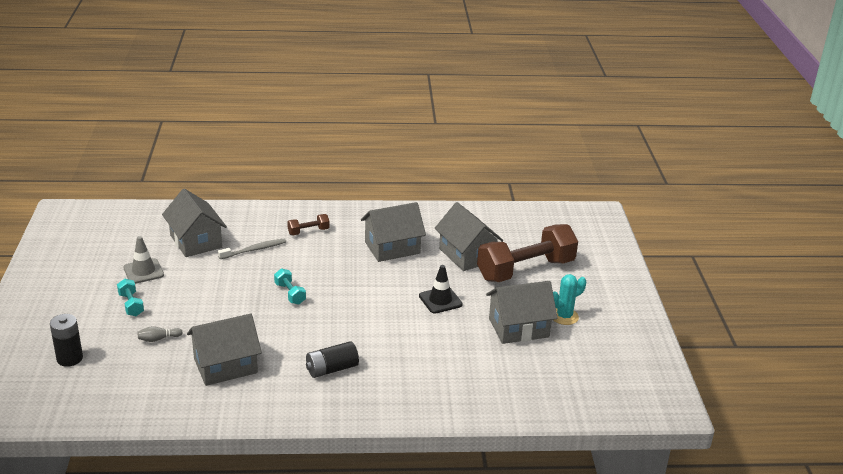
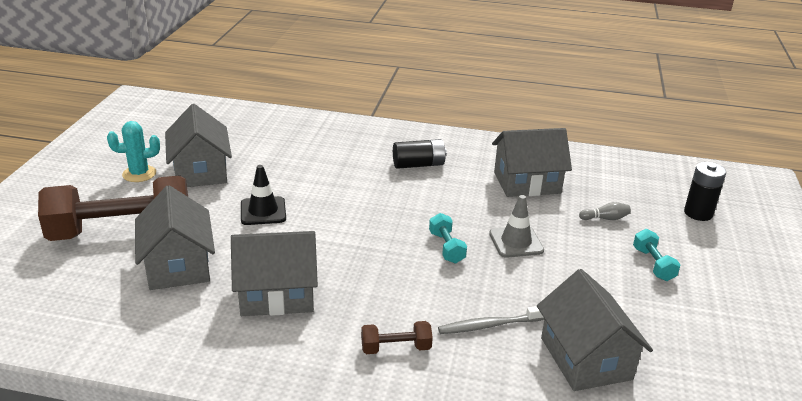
camera: 165 degrees left, 0 degrees up
(143, 271) = (654, 313): grey traffic cone -> grey traffic cone (516, 242)
(518, 328) = (200, 171): grey house -> grey house turned 75 degrees clockwise

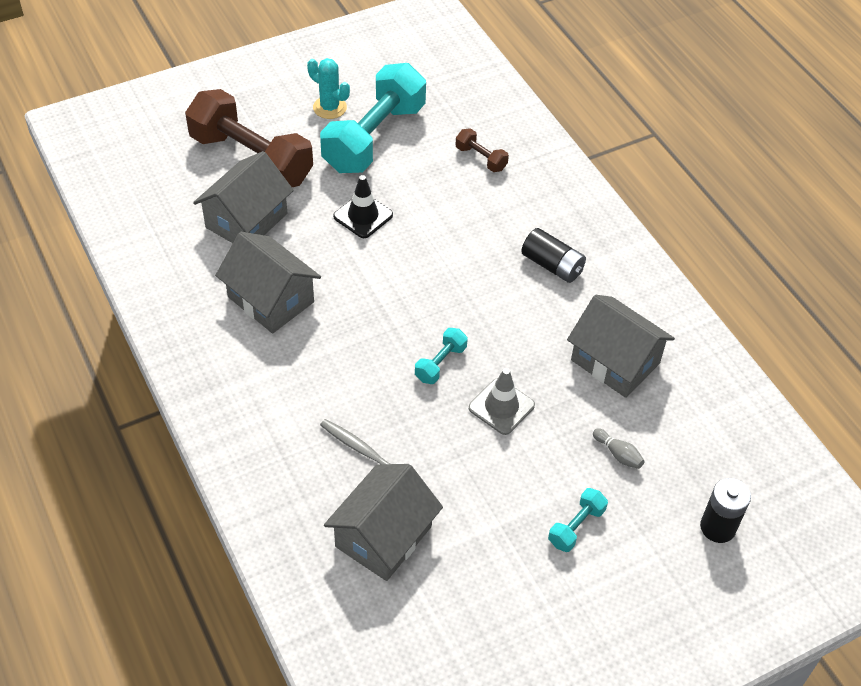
camera: 50 degrees right, 20 degrees up
(200, 171) = (374, 138): grey house -> turquoise dumbbell
(396, 348) = (280, 408): brown dumbbell -> brown dumbbell (481, 158)

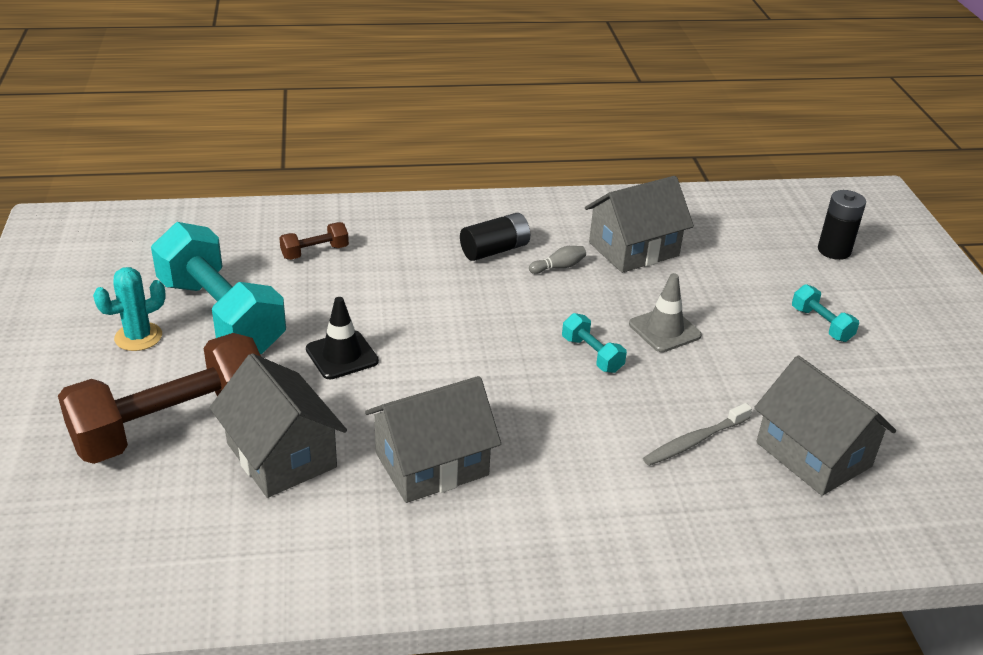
camera: 70 degrees left, 15 degrees down
(618, 454) = (743, 278): grey bowling pin -> grey bowling pin (558, 267)

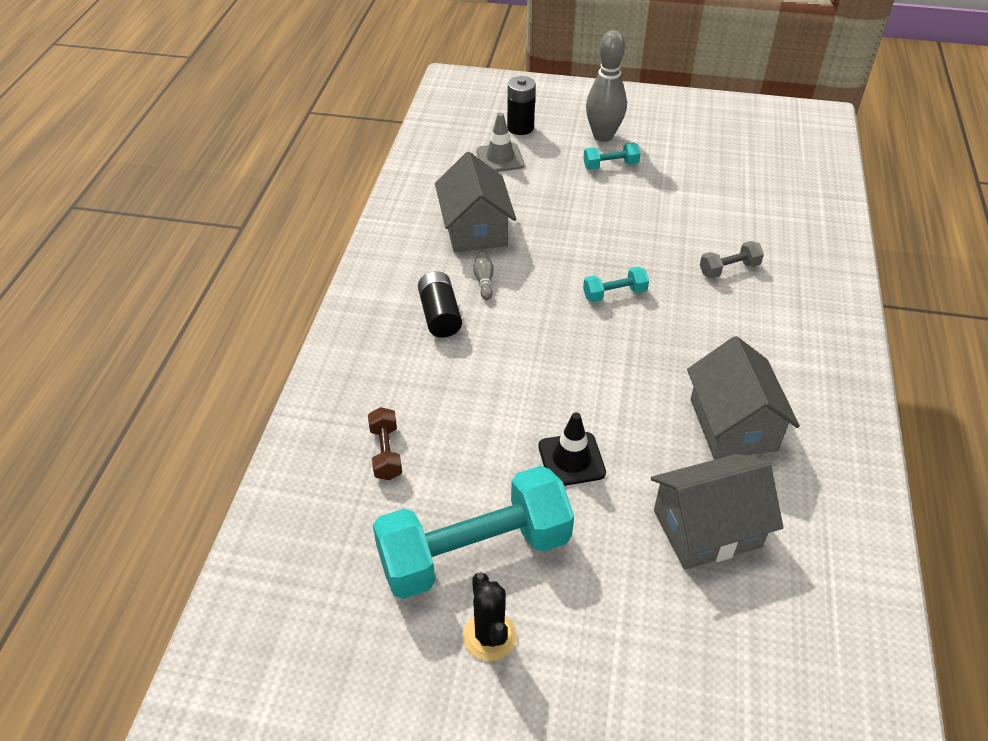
camera: 70 degrees left, 10 degrees up
(138, 337) = (489, 636): turquoise cactus -> black cactus
(172, 426) = (649, 614): brown dumbbell -> none
(664, 330) = (593, 245): grey traffic cone -> grey traffic cone (500, 158)
(694, 441) = (729, 269): grey toothbrush -> grey dumbbell
(813, 454) = (751, 218): grey house -> none
(875, 312) = (603, 136): none -> grey bowling pin

